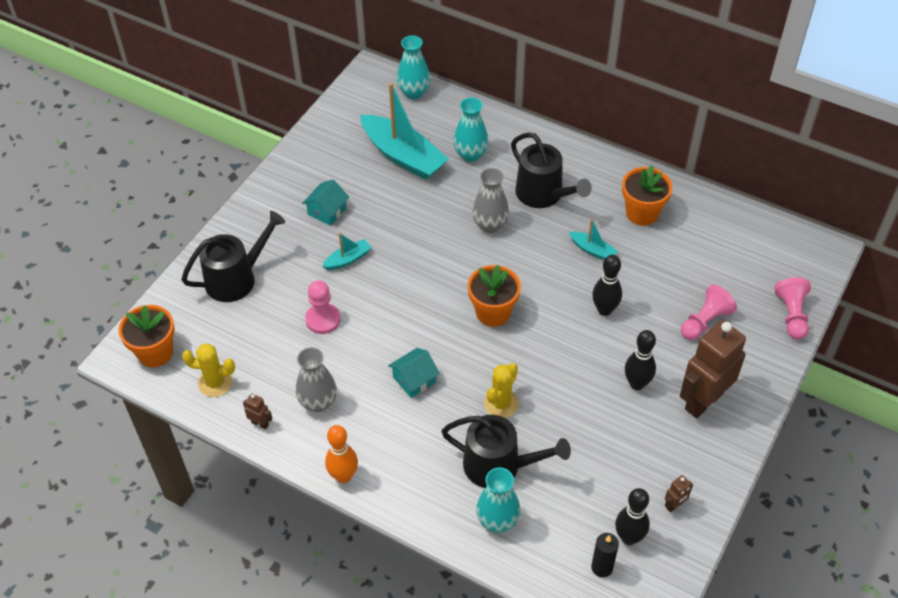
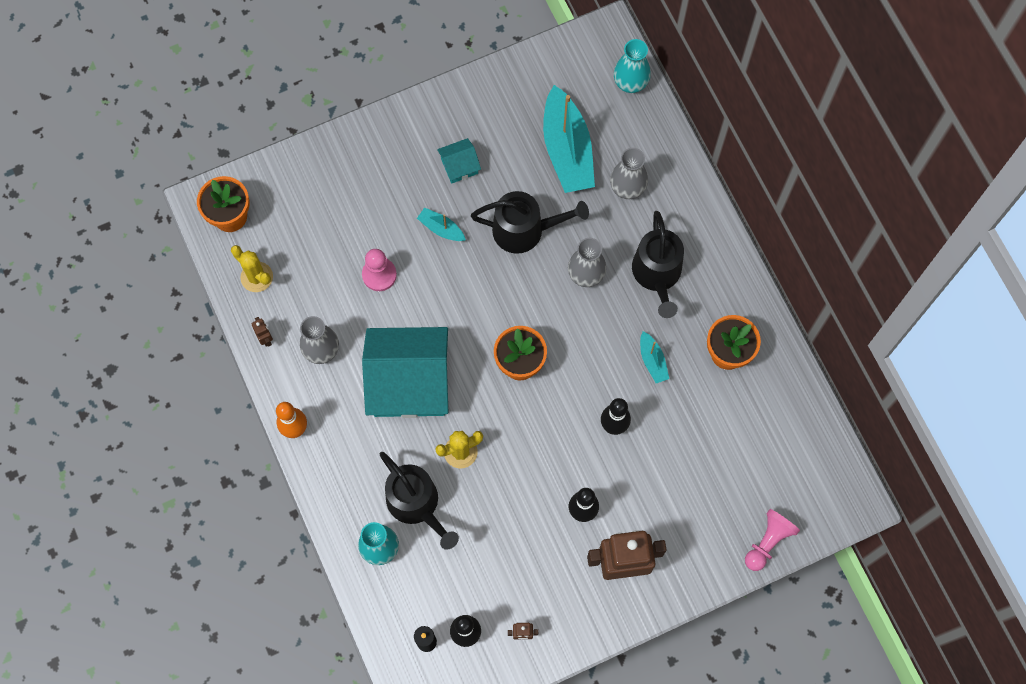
camera: 35 degrees right, 20 degrees up
(236, 279) = (338, 186): black watering can -> black watering can (524, 230)
(348, 259) = (441, 228): turquoise boat -> turquoise boat turned 150 degrees counterclockwise
(414, 380) = (409, 382): turquoise house -> turquoise house, size x2.33
(470, 155) = (627, 188): turquoise vase -> grey vase
(705, 321) = (688, 495): pink pawn -> none

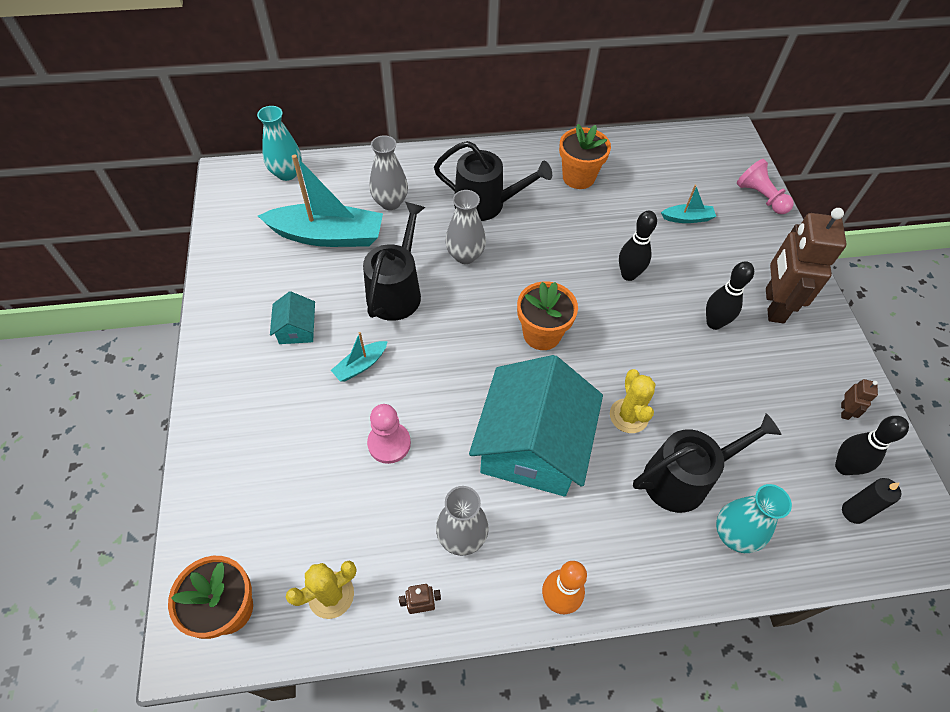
camera: 75 degrees left, 15 degrees down
(652, 361) = (570, 229): turquoise boat -> turquoise boat (687, 218)

